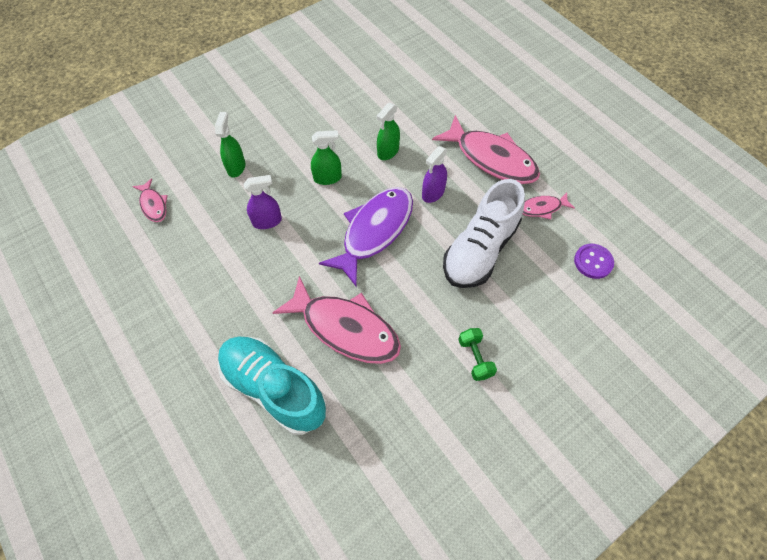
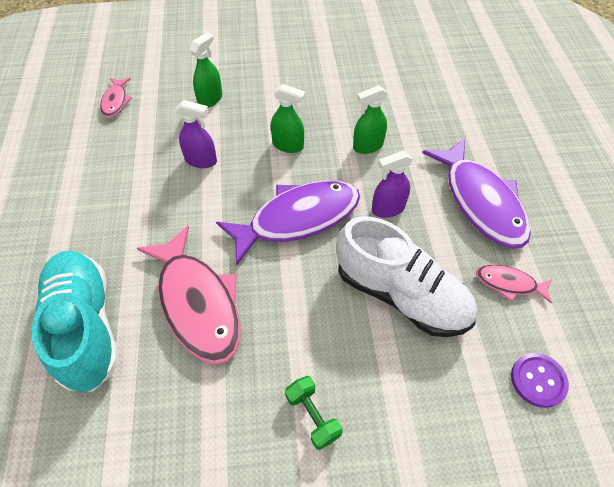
camera: 30 degrees right, 5 degrees down
(475, 358) = (313, 416): green dumbbell -> green dumbbell turned 45 degrees counterclockwise
(480, 250) = (401, 294): white shoe -> white shoe turned 120 degrees counterclockwise
(491, 158) = (480, 201): pink fish -> purple fish

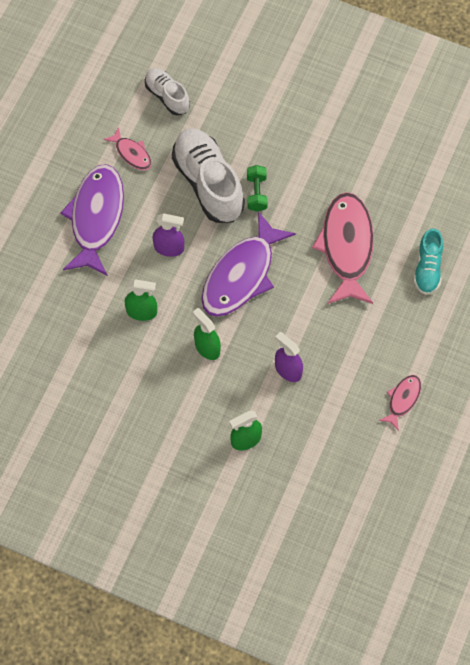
camera: 150 degrees left, 10 degrees up
(85, 326) = (427, 268): turquoise shoe -> turquoise shoe, size x0.56
(116, 101) = (335, 484): pink fish -> pink fish (402, 400)
(298, 218) = (241, 275): purple fish -> purple fish turned 60 degrees counterclockwise
(313, 416) = (311, 145): green dumbbell -> green dumbbell (257, 193)
(538, 380) = (167, 96): purple button -> white shoe

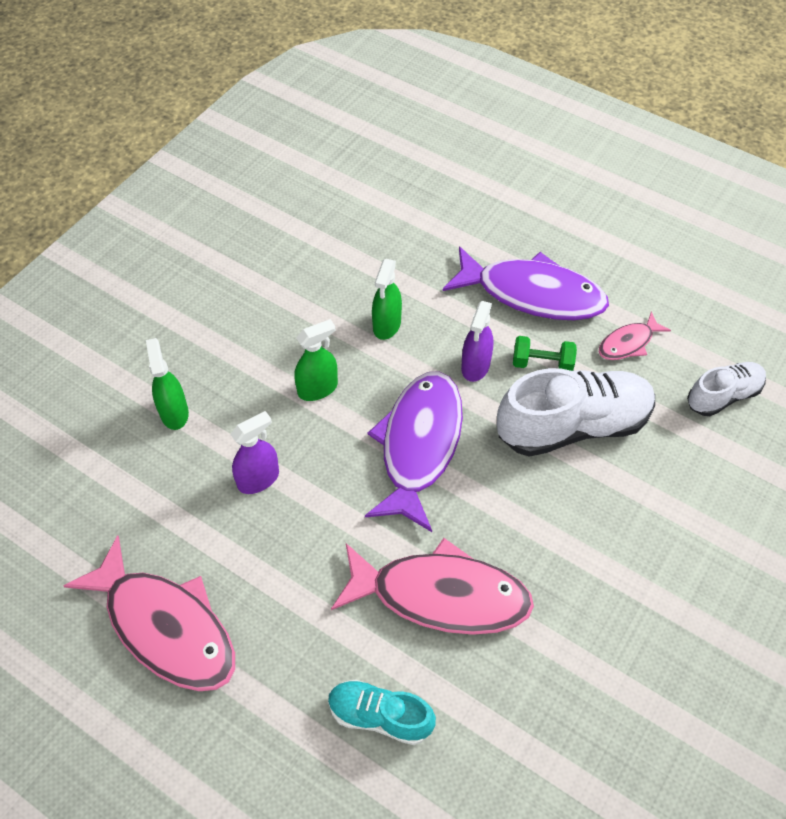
camera: 100 degrees right, 10 degrees down
(241, 275) = (419, 445): purple fish -> purple fish turned 60 degrees clockwise
(257, 193) = (550, 485): green dumbbell -> green dumbbell (542, 363)
(402, 400) = (166, 626): pink fish -> pink fish, size x2.08

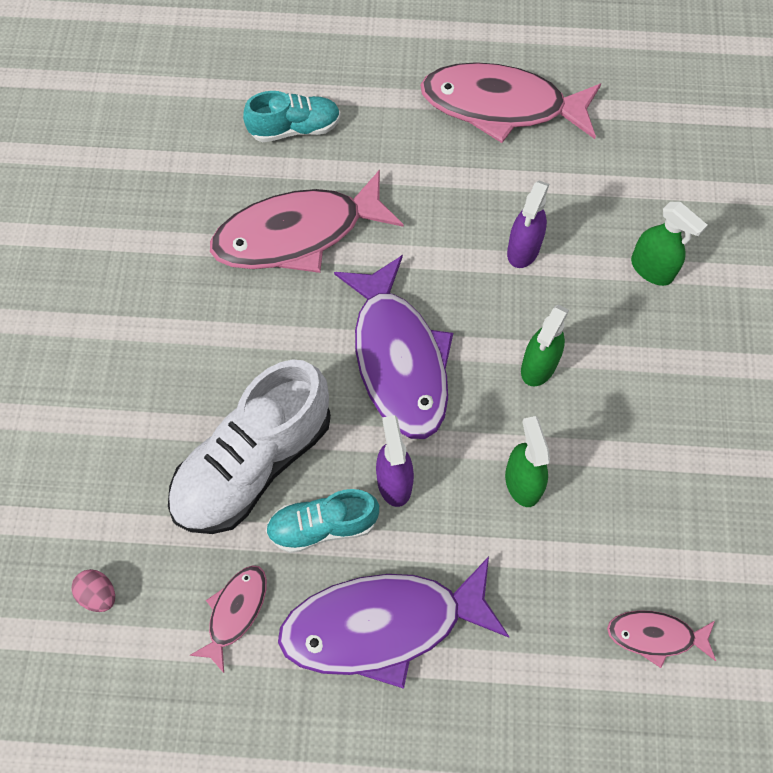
camera: 150 degrees right, 10 degrees up
(368, 217) = (655, 636): none -> pink fish
(542, 363) = (323, 526): green dumbbell -> turquoise shoe
(723, 396) = (99, 594): white shoe -> pink egg

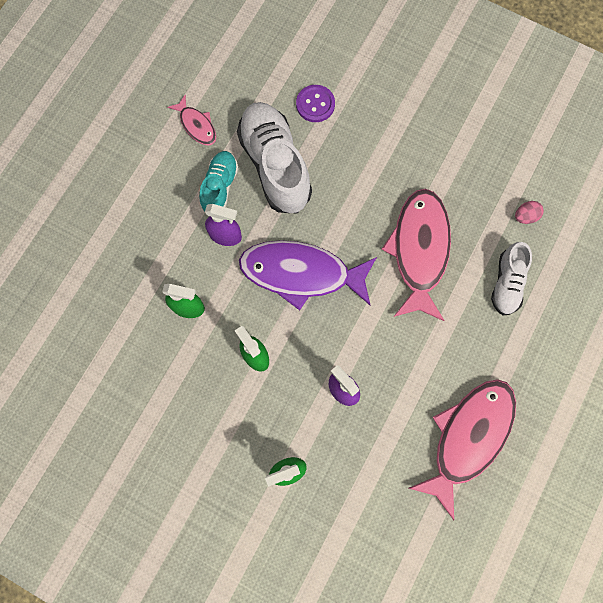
camera: 115 degrees right, 10 degrees up
(99, 594) = (241, 64): pink egg -> pink egg (525, 216)
(129, 450) = (315, 104): none -> purple button
(295, 129) = (506, 283): turquoise shoe -> white shoe
(383, 625) = (150, 194): purple fish -> none
(655, 636) = (66, 334): pink fish -> none

